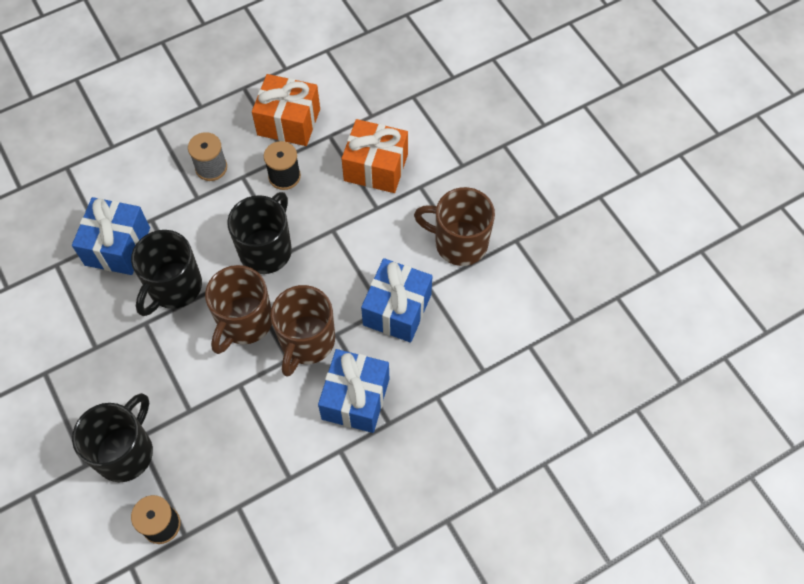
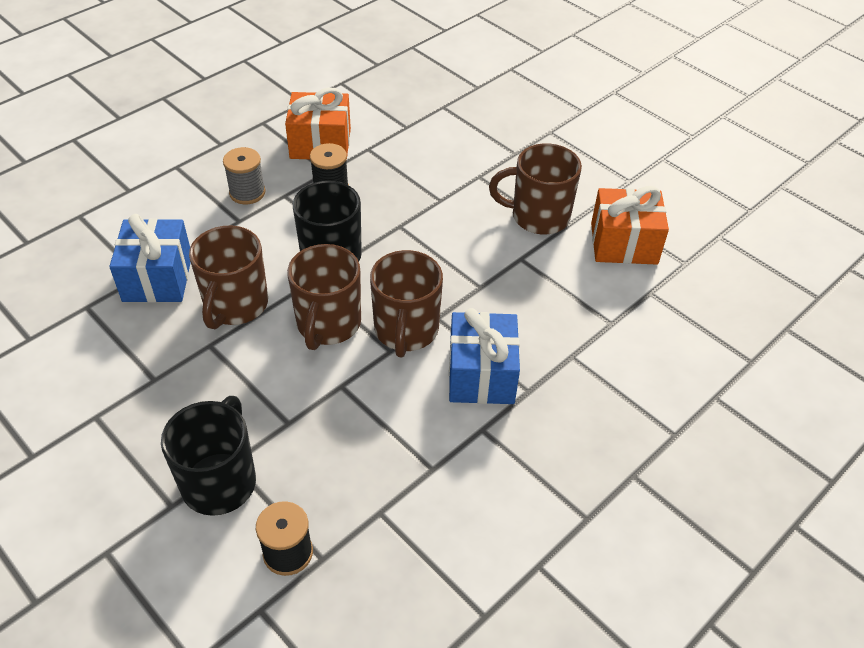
camera: 15 degrees left, 15 degrees down
(174, 287) = (235, 305): black mug -> brown mug
(376, 167) = (426, 167): orange gift -> orange gift (624, 243)
(397, 309) = (496, 284): blue gift -> none

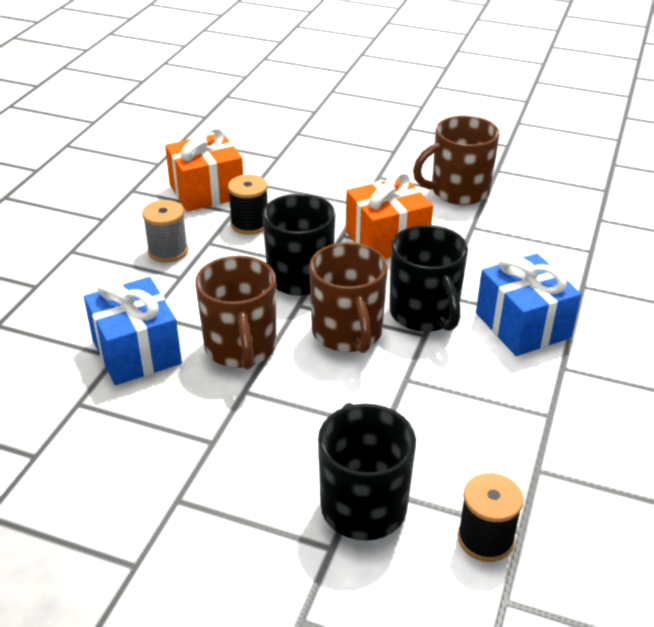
camera: 25 degrees left, 10 degrees down
(406, 330) = (424, 314): brown mug -> black mug
(624, 243) = (546, 190): orange gift -> orange gift (386, 239)

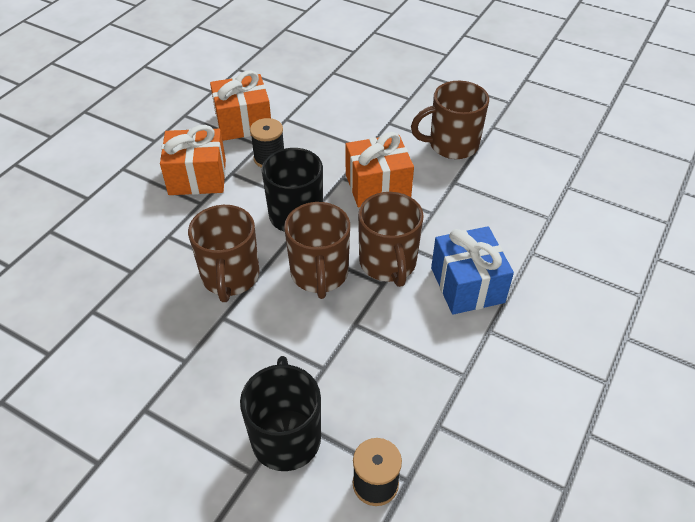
camera: 10 degrees right, 10 degrees up
(136, 352) = (148, 269): blue gift -> none
(168, 251) = (197, 177): grey spool -> orange gift
(424, 314) = (388, 263): black mug -> brown mug

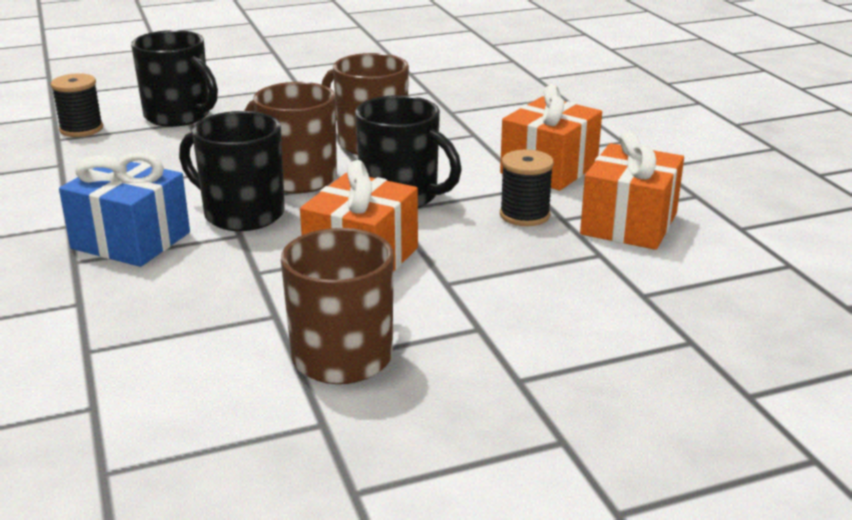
camera: 130 degrees right, 20 degrees down
(388, 263) = (242, 214): brown mug -> black mug

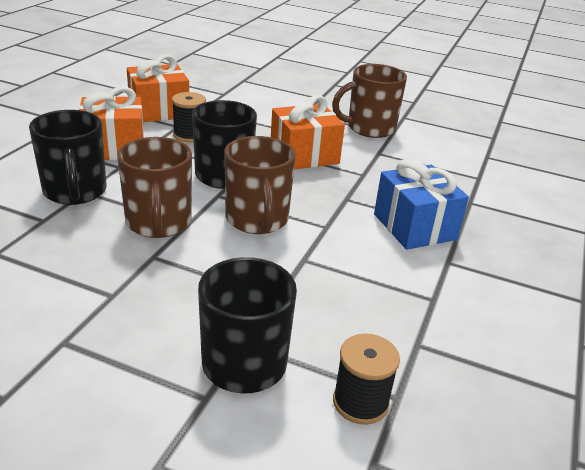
camera: 140 degrees left, 5 degrees up
(242, 214) = (328, 211): black mug -> black mug (75, 192)

